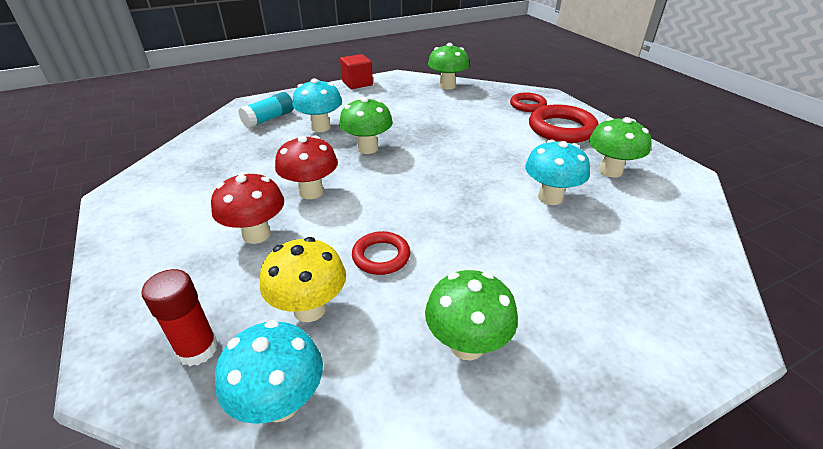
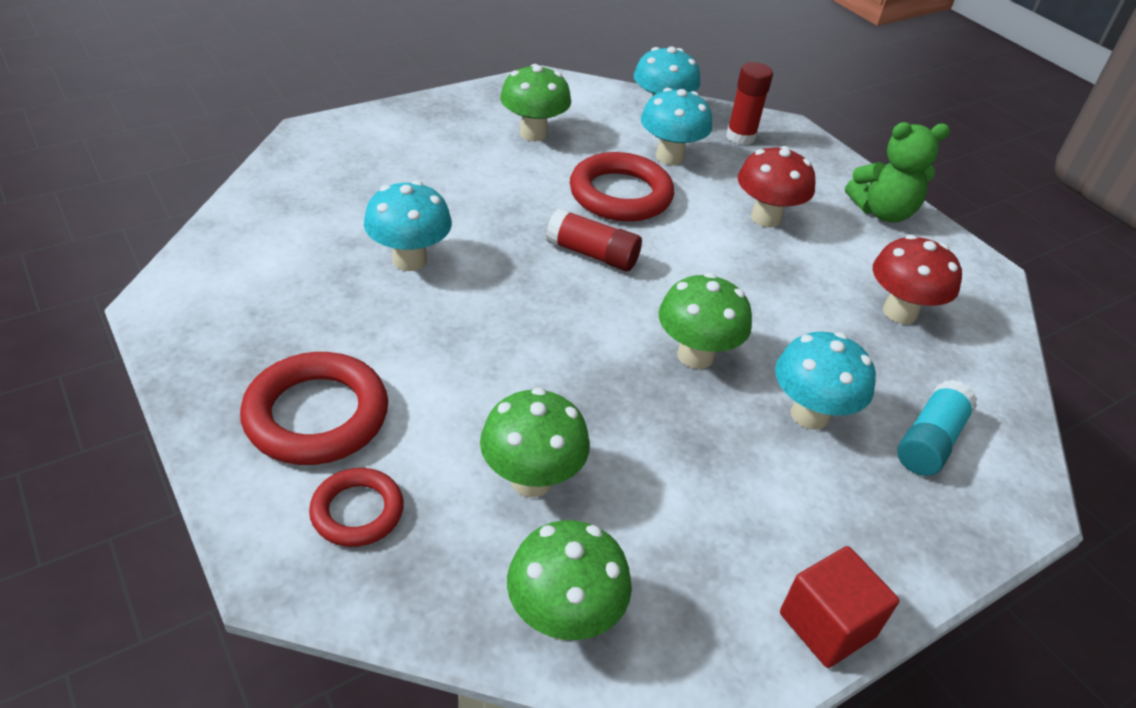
camera: 170 degrees right, 5 degrees up
(138, 242) = (882, 212): none -> green teddy bear
(310, 309) = (669, 157): yellow mushroom -> turquoise mushroom
(311, 192) = (739, 271): red mushroom -> red mushroom (899, 312)
(381, 256) = (620, 195): red ring -> red ring, size x1.69
(417, 202) = (592, 254): none -> red glue stick
(610, 171) = (290, 305): green mushroom -> green mushroom (531, 479)

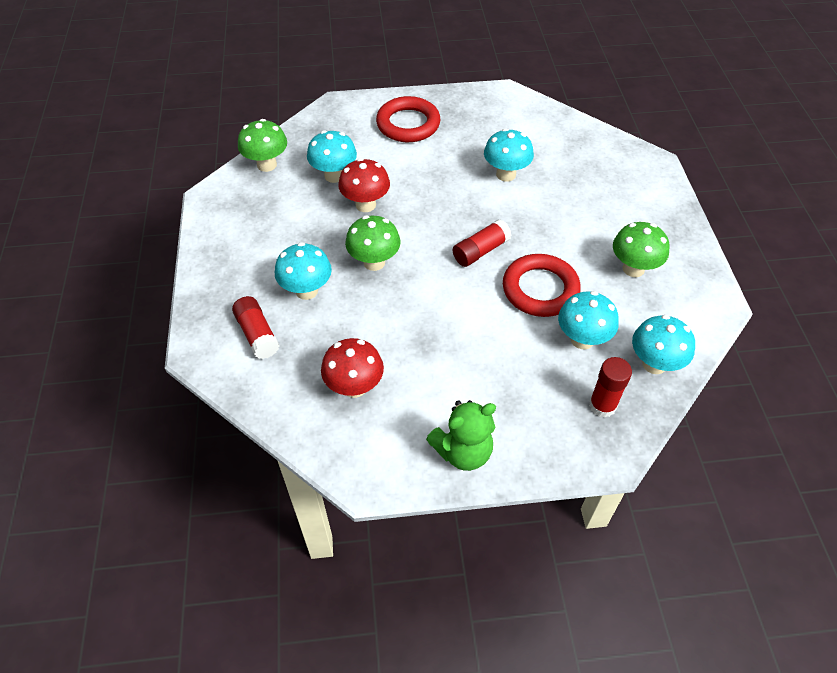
camera: 120 degrees right, 10 degrees up
(357, 511) = (350, 125): red ring -> none
(531, 479) = (334, 175): green mushroom -> turquoise mushroom
(766, 218) = (484, 363): red mushroom -> red mushroom (365, 205)
(827, 625) = (205, 237): red cube -> none
(882, 212) = (463, 451): green teddy bear -> green teddy bear turned 135 degrees counterclockwise
(929, 441) = (257, 334): turquoise glue stick -> red glue stick

